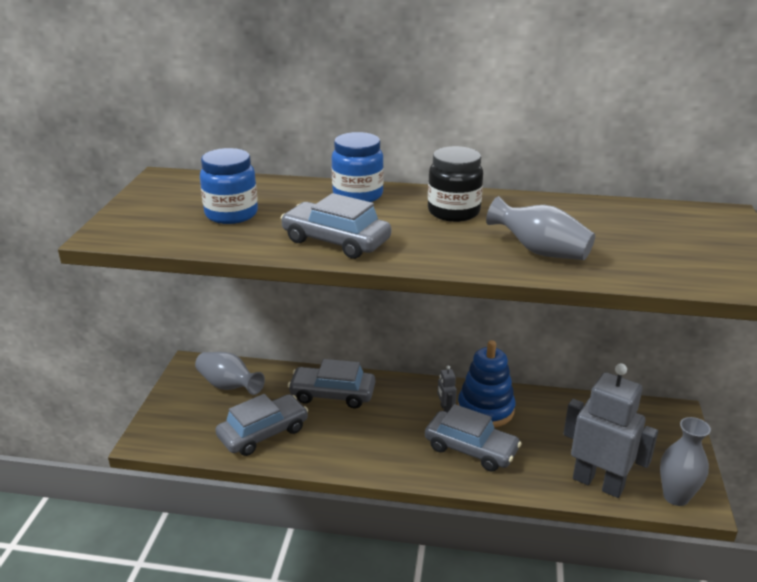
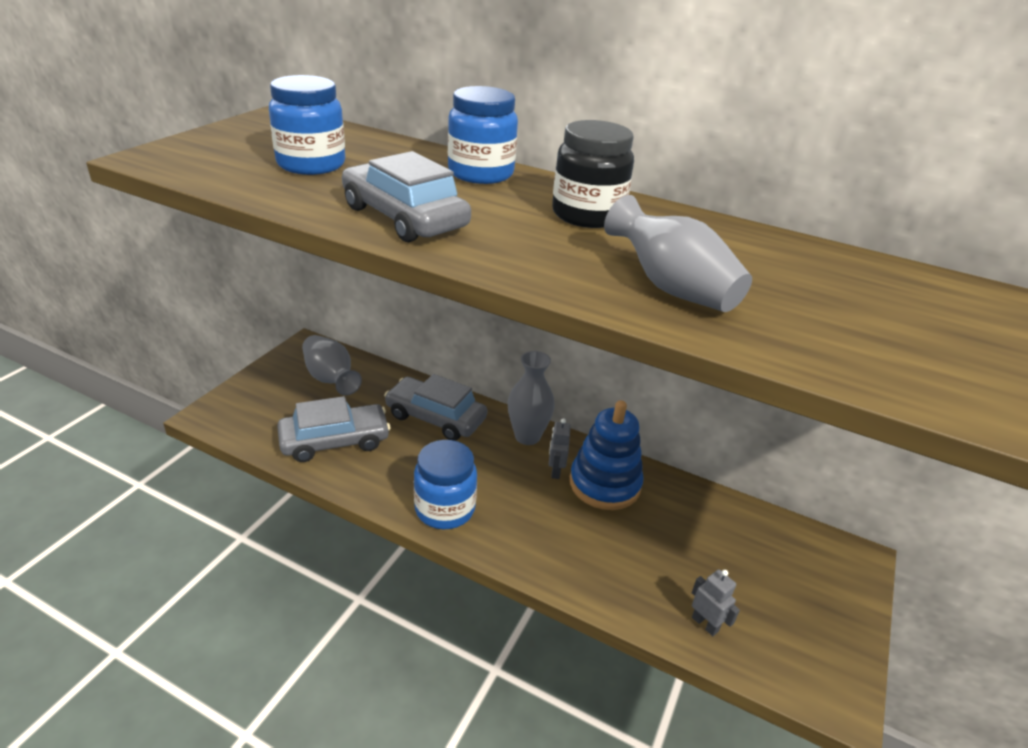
camera: 15 degrees right, 5 degrees up
(379, 459) = (445, 509): none -> blue jar
(471, 449) = (561, 528): grey car -> none
(598, 483) = (705, 624): grey robot -> grey robot, size x0.42
(676, 496) = (807, 678): grey vase -> grey vase (527, 436)

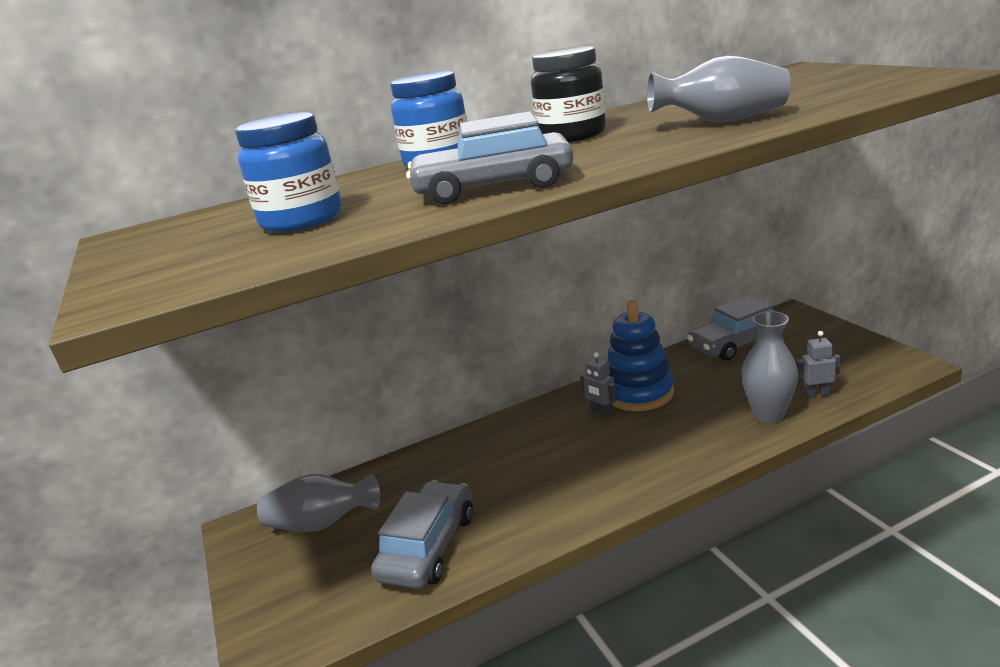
camera: 45 degrees left, 10 degrees down
(435, 417) = (464, 463): grey car -> grey car (737, 343)
(445, 509) = (596, 493): blue jar -> none
(527, 436) = (544, 415): grey vase -> grey vase (768, 415)

